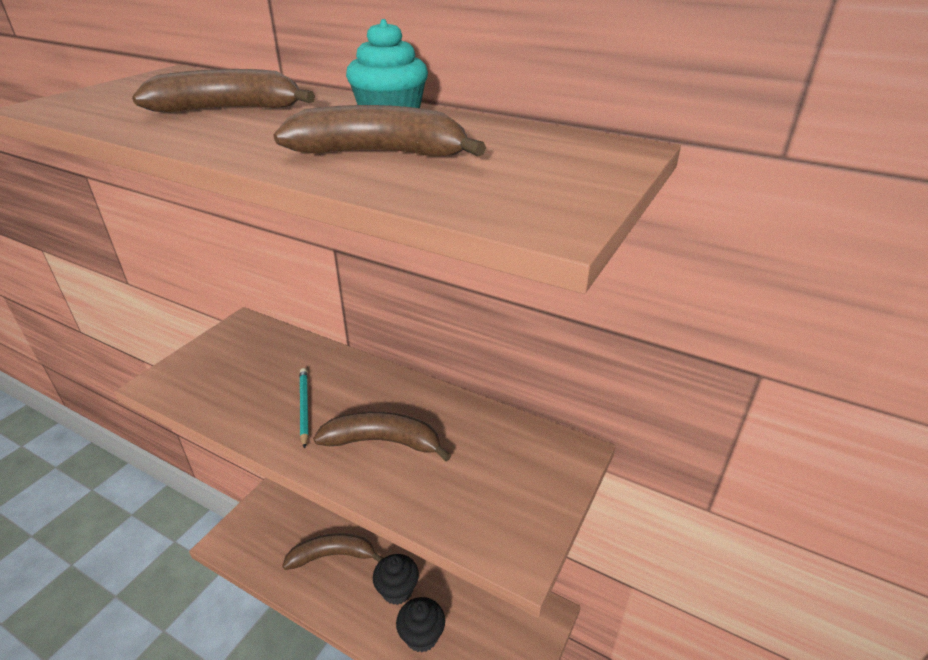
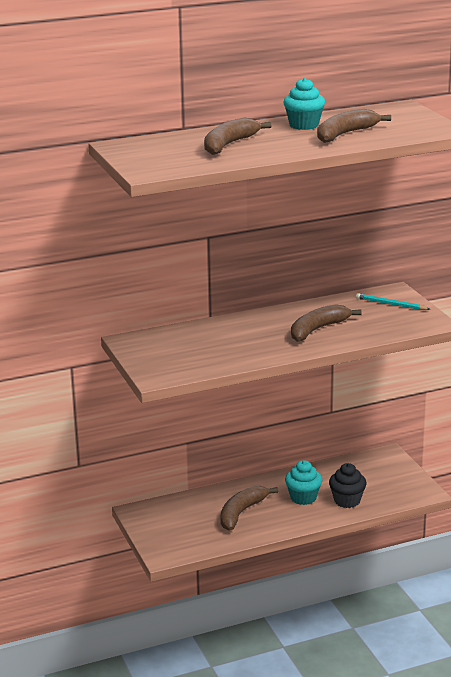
camera: 50 degrees left, 10 degrees down
(304, 407) = (254, 342): turquoise pencil -> turquoise pencil (390, 304)
(397, 590) = (303, 498): black cupcake -> turquoise cupcake

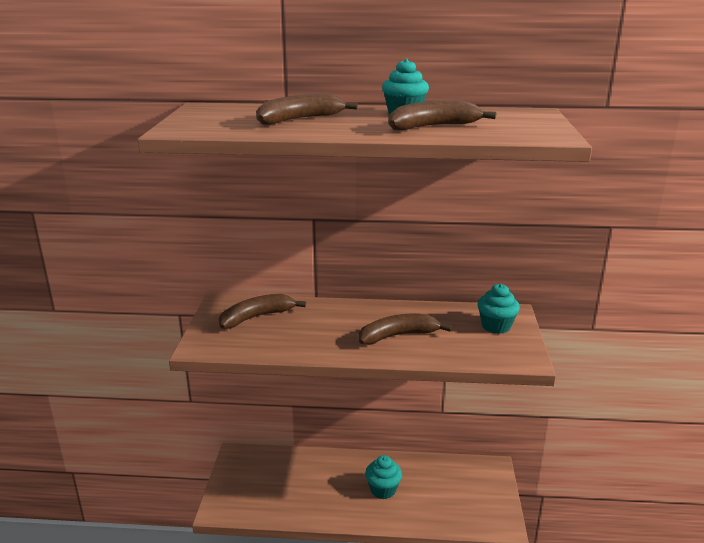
camera: 25 degrees right, 0 degrees up
(241, 513) = (317, 487): brown banana -> brown banana (257, 317)
(347, 501) = (420, 508): black cupcake -> none
(390, 304) = (496, 326): turquoise pencil -> turquoise cupcake

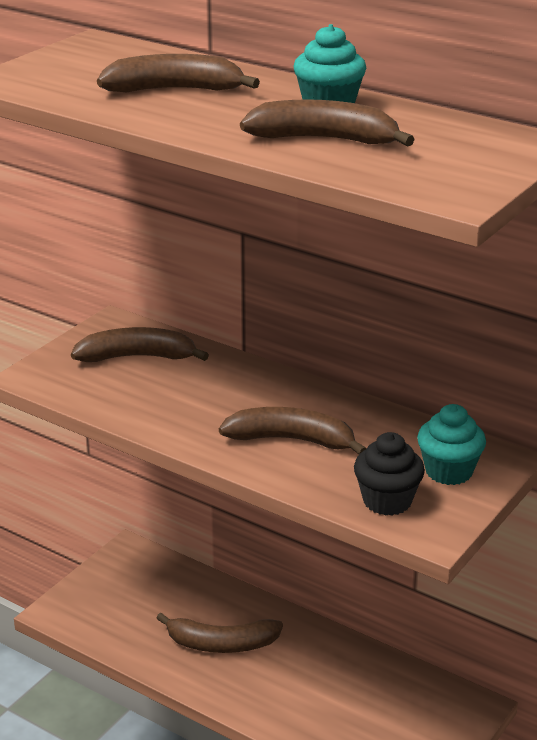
camera: 30 degrees right, 5 degrees up
(335, 488) = (221, 644): none -> brown banana
(383, 490) = (283, 672): turquoise cupcake -> none
(485, 351) = (387, 501): none -> black cupcake

